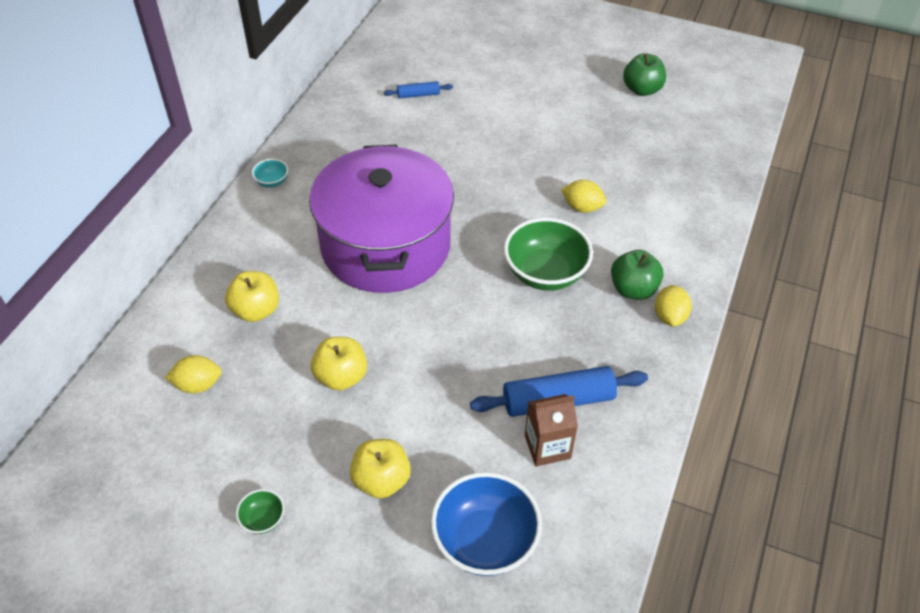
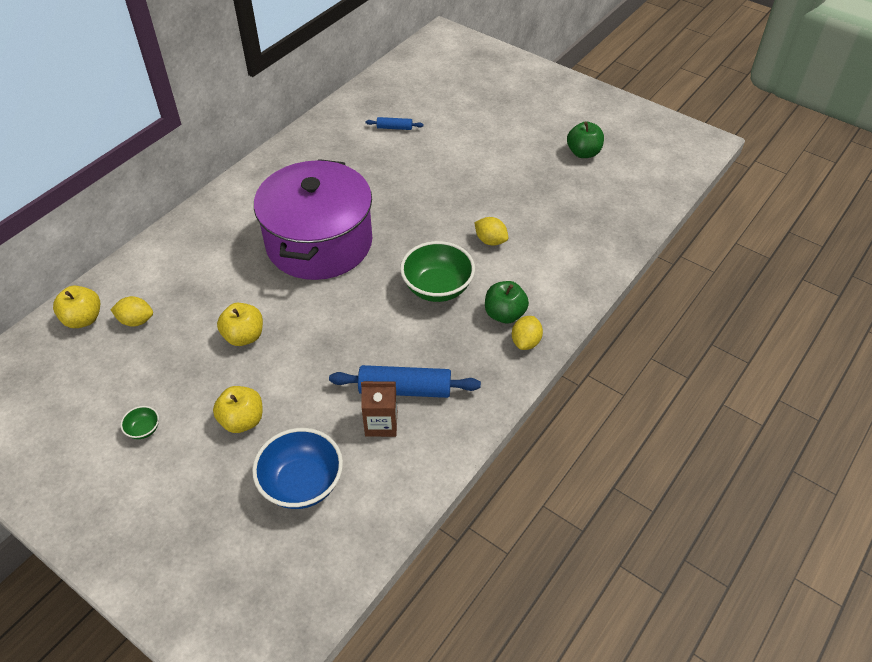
camera: 15 degrees right, 0 degrees up
(256, 310) = (200, 273): yellow apple -> yellow apple (83, 319)
(272, 181) = (252, 177): turquoise bowl -> none

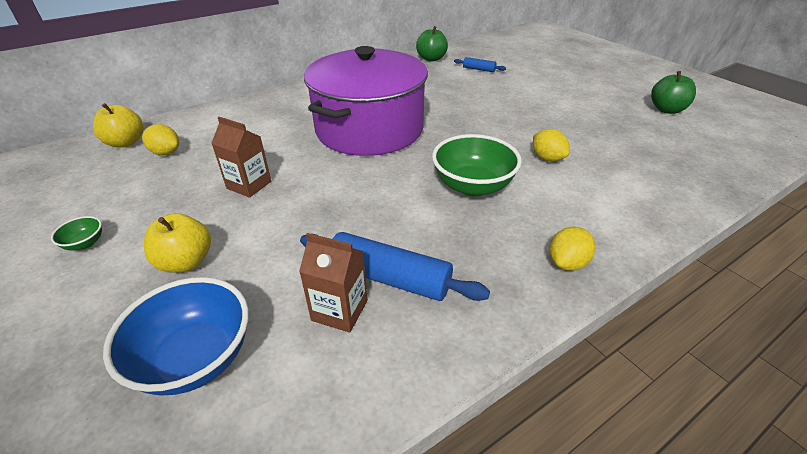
camera: 20 degrees right, 10 degrees down
(244, 336) = (249, 185): yellow apple -> brown carton
(504, 314) = (546, 227): green apple -> green apple (431, 59)

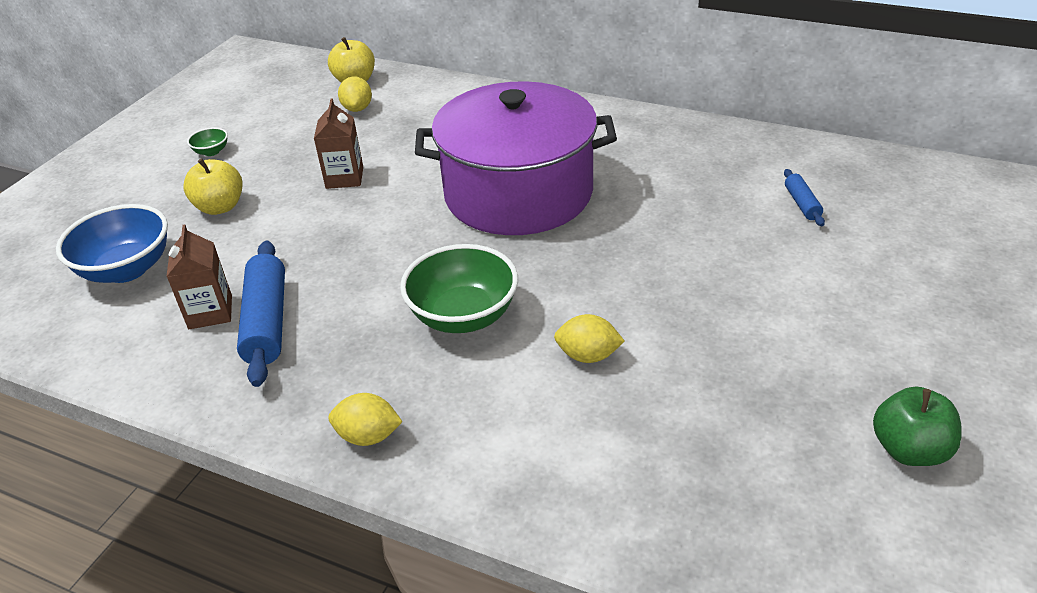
camera: 60 degrees right, 0 degrees up
(431, 59) = (780, 151): green apple -> none
(547, 158) = (588, 355): yellow lemon -> yellow lemon turned 75 degrees clockwise

